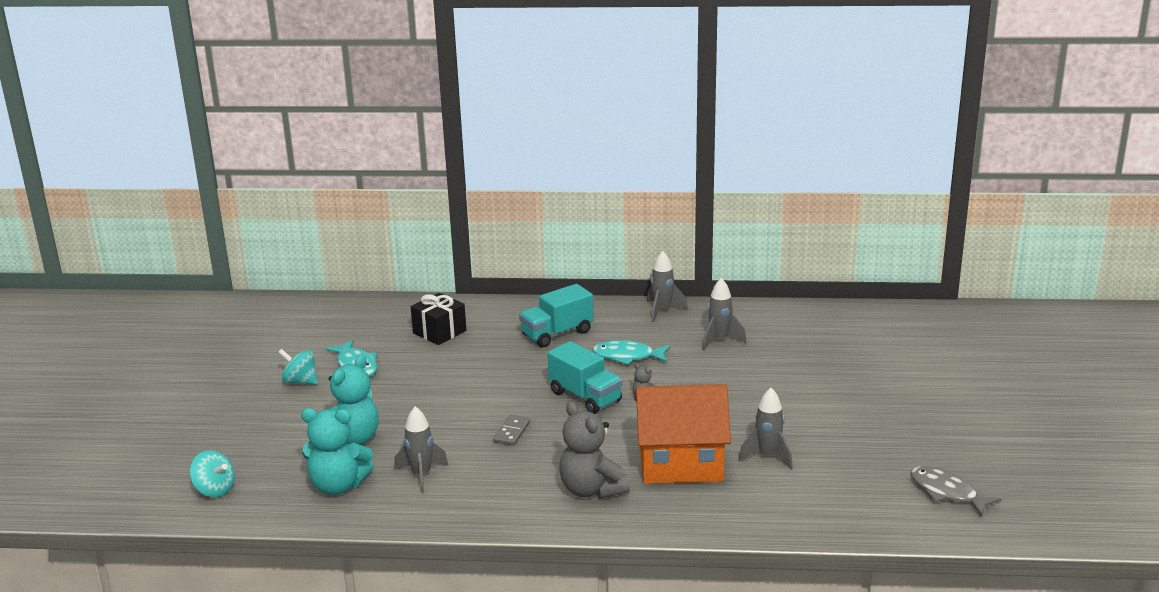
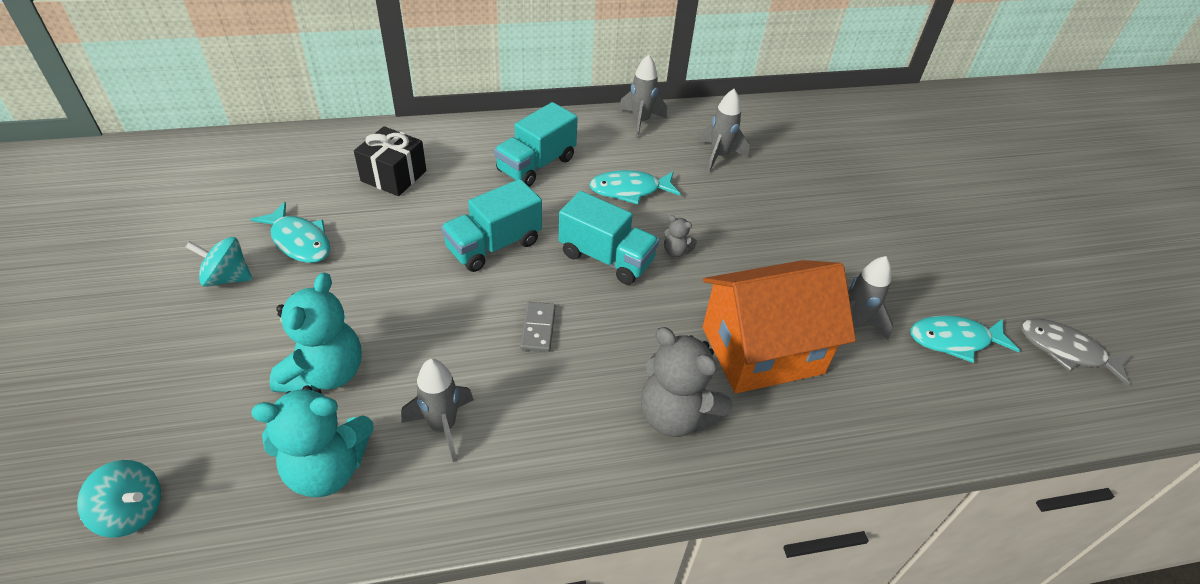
camera: 20 degrees left, 20 degrees up
(500, 381) = (494, 245): none -> turquoise truck
(849, 475) = (954, 340): none -> turquoise fish

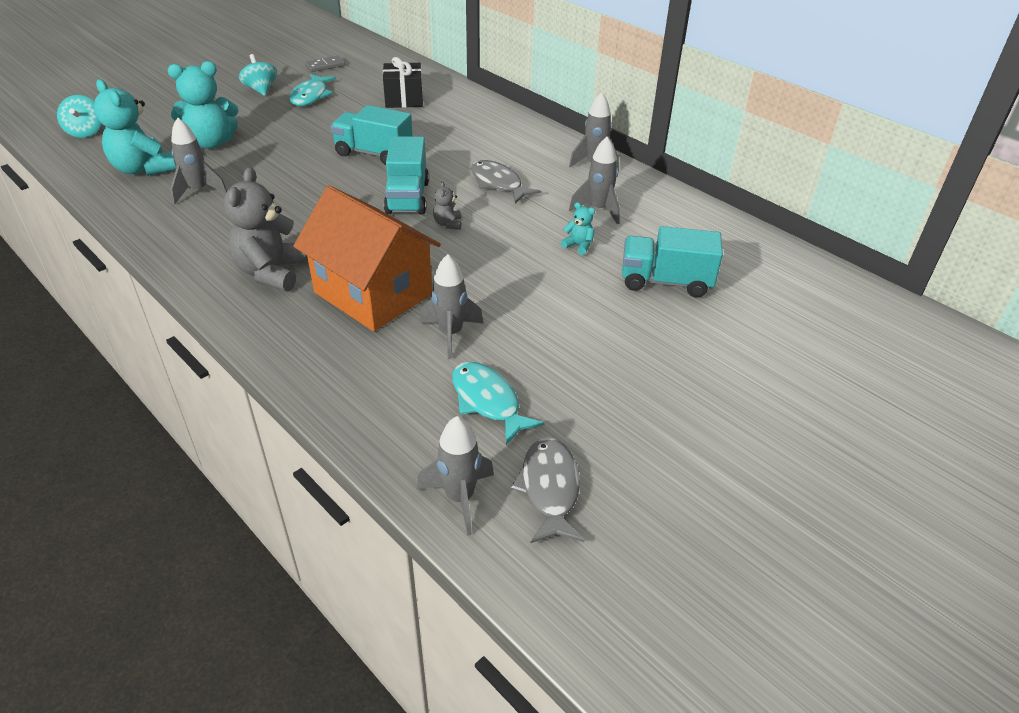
camera: 60 degrees right, 5 degrees down
(536, 165) = (479, 140): turquoise truck -> turquoise truck (665, 282)
(538, 329) = (309, 195): grey domino -> grey domino (325, 66)
(629, 190) = (498, 183): turquoise fish -> grey fish
(766, 192) = (578, 245): none -> turquoise teddy bear
(1065, 407) = (459, 498): none -> grey rocket

